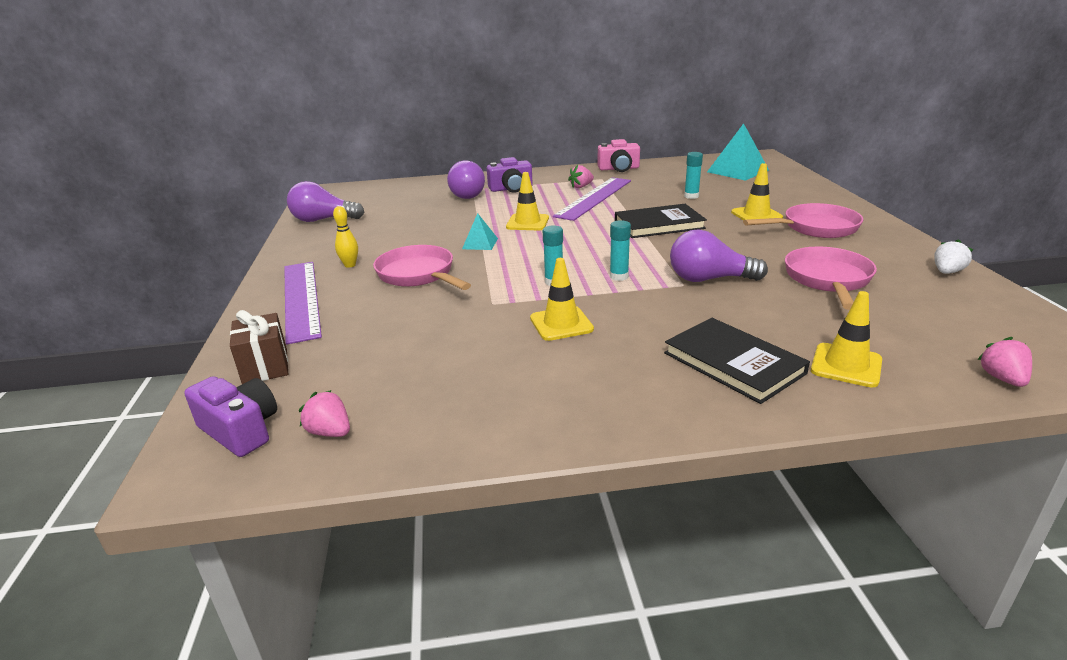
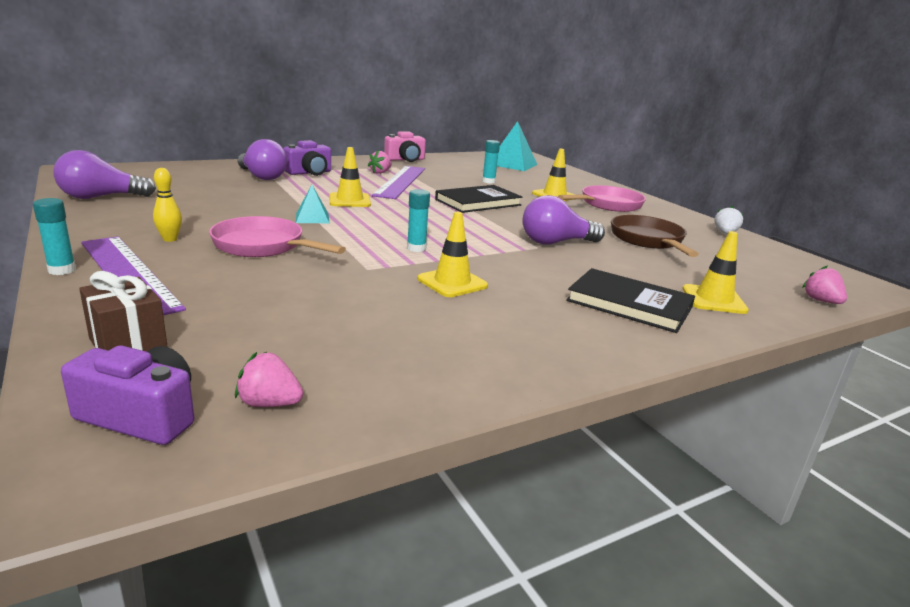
camera: 25 degrees left, 5 degrees down
(619, 276) = (475, 242): turquoise glue stick -> turquoise glue stick (62, 270)
(828, 280) = (648, 240): pink pan -> brown pan

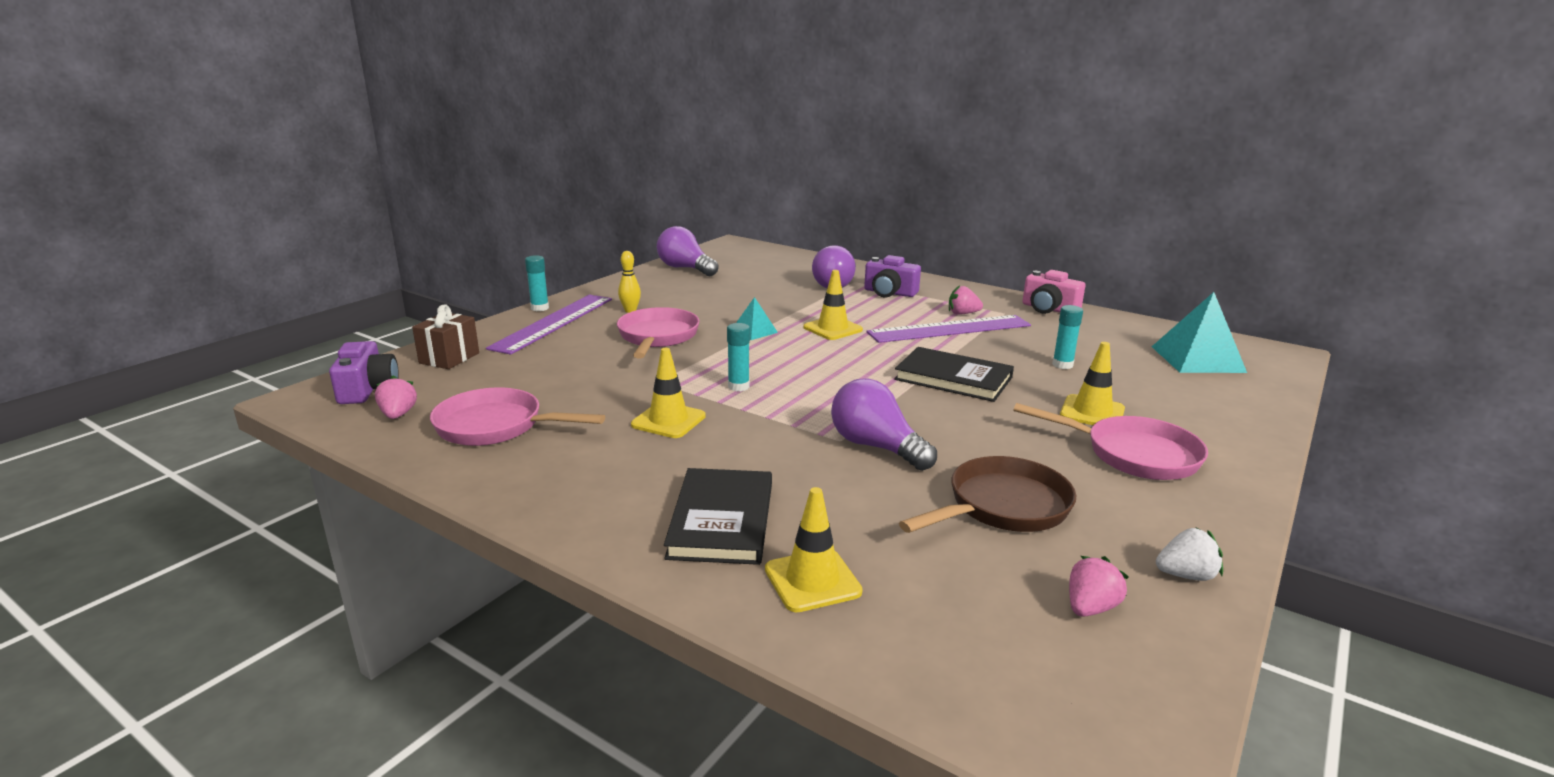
camera: 65 degrees right, 0 degrees up
(379, 351) = (496, 426): none -> pink pan
(821, 301) = (942, 691): pink strawberry -> pink strawberry (1090, 608)

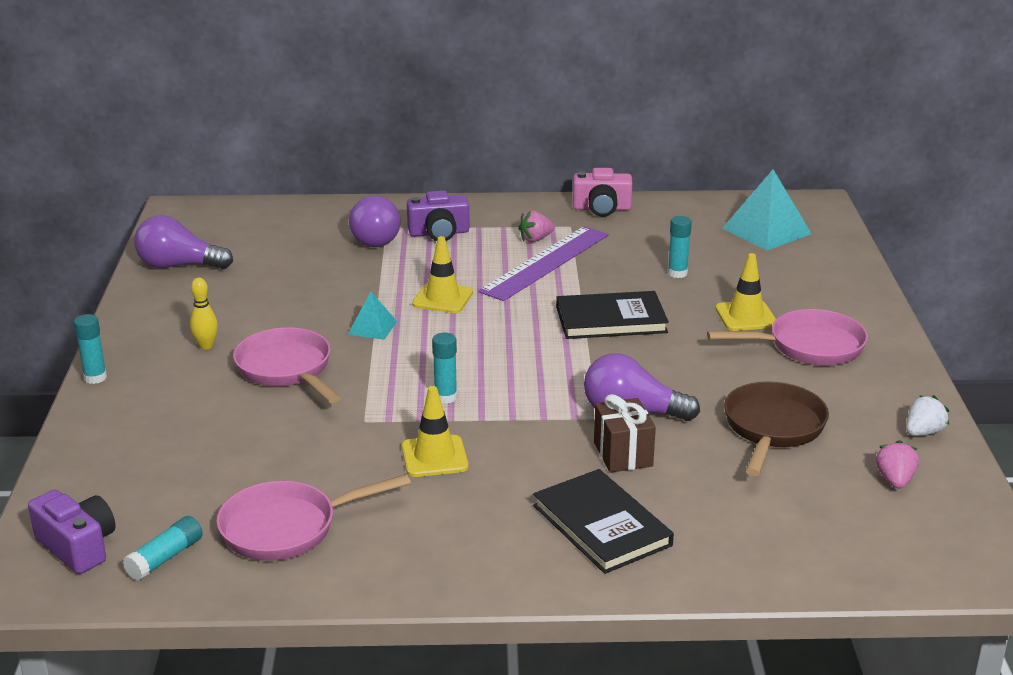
camera: 35 degrees left, 5 degrees up
(398, 415) = (165, 558): pink strawberry -> turquoise glue stick
(449, 358) = (102, 477): brown gift -> brown gift (623, 454)
(554, 323) = (145, 391): purple ruler -> none
(812, 580) = (720, 540): yellow traffic cone -> none

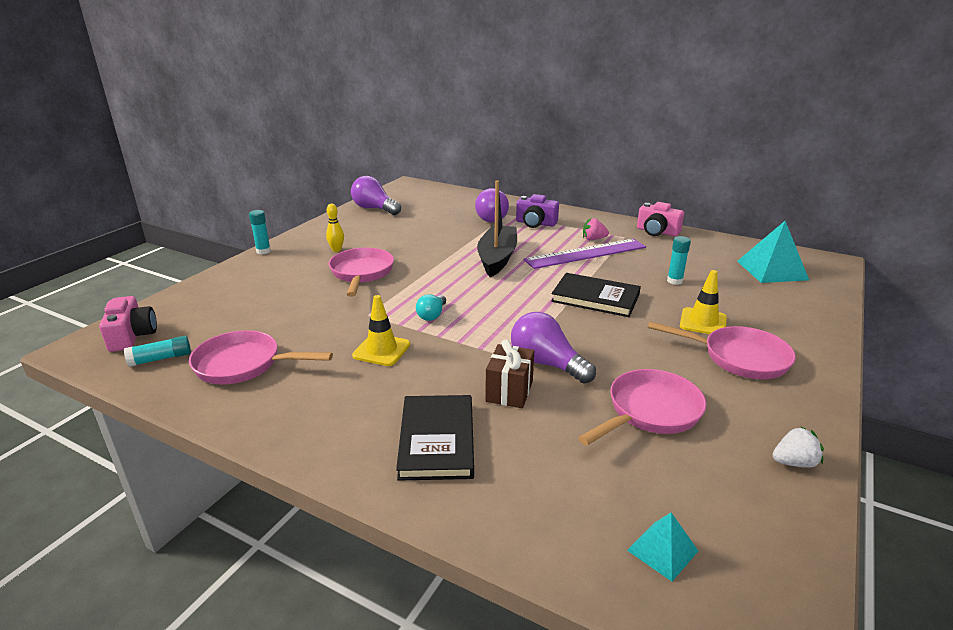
camera: 30 degrees right, 0 degrees up
(78, 546) = (132, 336): purple camera -> pink camera
(372, 327) = (436, 263): turquoise pyramid -> turquoise pyramid (662, 550)
(442, 298) = (497, 258): yellow traffic cone -> black boat
(445, 397) = (432, 315): turquoise glue stick -> turquoise light bulb
(772, 428) = (650, 412): brown pan -> pink pan
(895, 480) = (729, 497): pink strawberry -> none

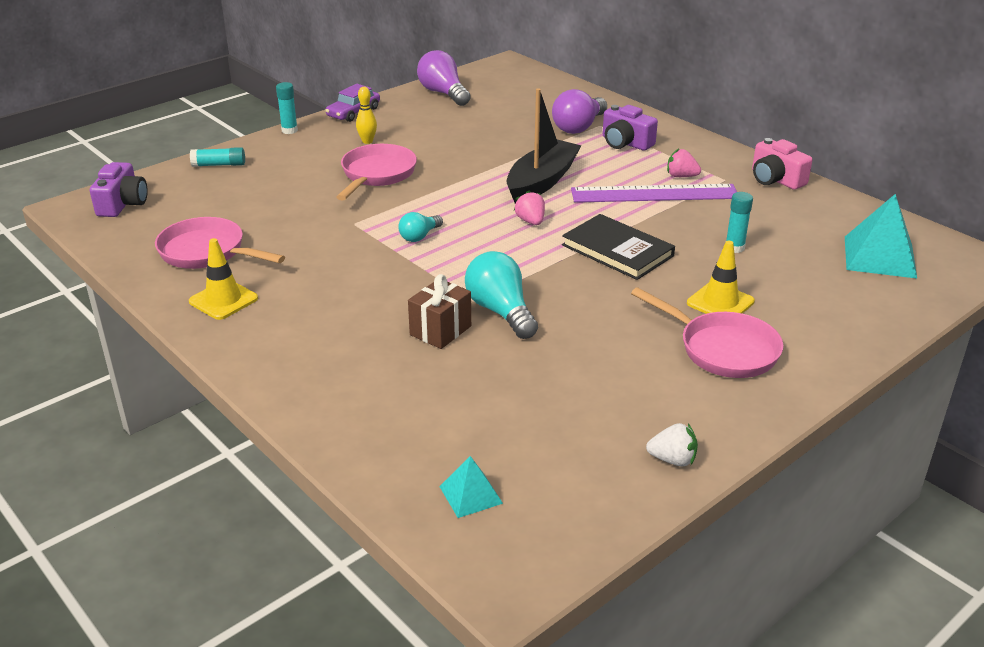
camera: 20 degrees right, 5 degrees up
(132, 336) = (122, 204): pink camera -> purple camera
(161, 358) = (138, 231): turquoise glue stick -> turquoise glue stick (219, 165)
(310, 231) = (353, 112): none -> purple car
(381, 350) = (343, 264): yellow traffic cone -> yellow traffic cone (223, 300)
(437, 440) = (339, 359): black book -> none
(512, 288) = (530, 221): none -> pink strawberry
(546, 364) = (500, 311): purple light bulb -> turquoise light bulb
(650, 412) = (567, 381): pink pan -> none

